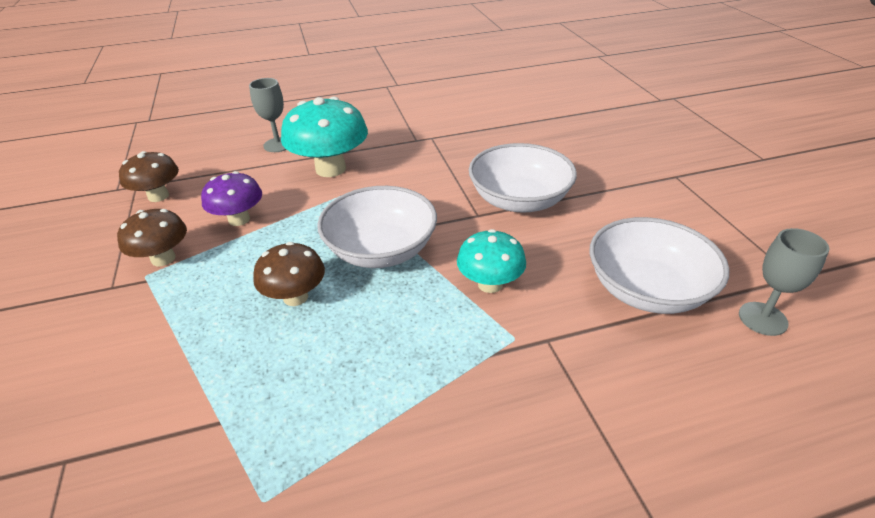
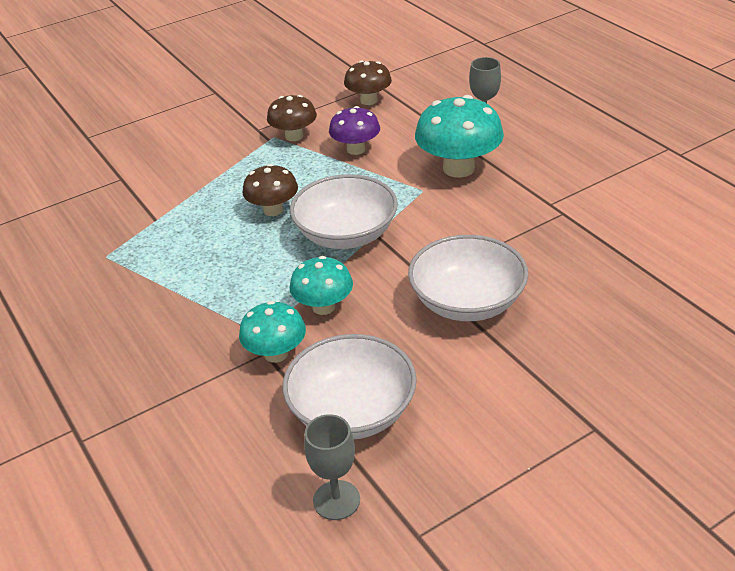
camera: 75 degrees right, 0 degrees up
(552, 331) = (276, 354): none -> turquoise mushroom

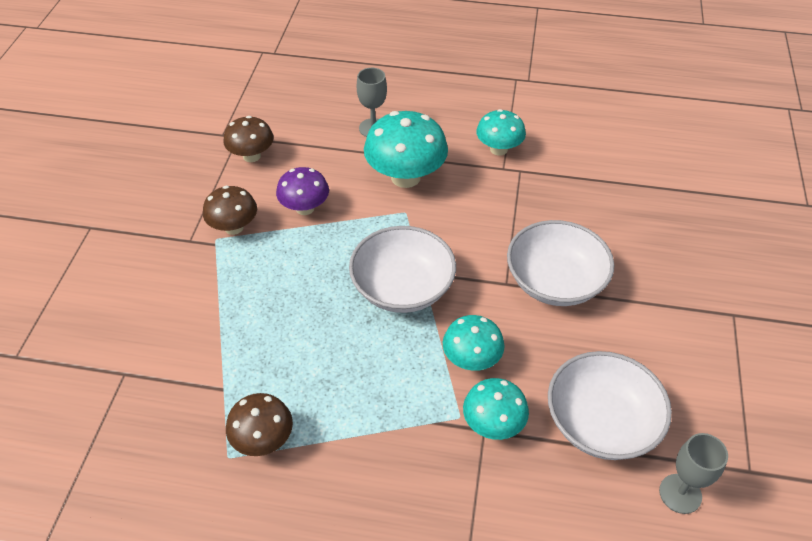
camera: 50 degrees left, 10 degrees up
(273, 210) = (315, 306): brown mushroom -> brown mushroom (263, 440)
(568, 189) = (499, 149): none -> turquoise mushroom

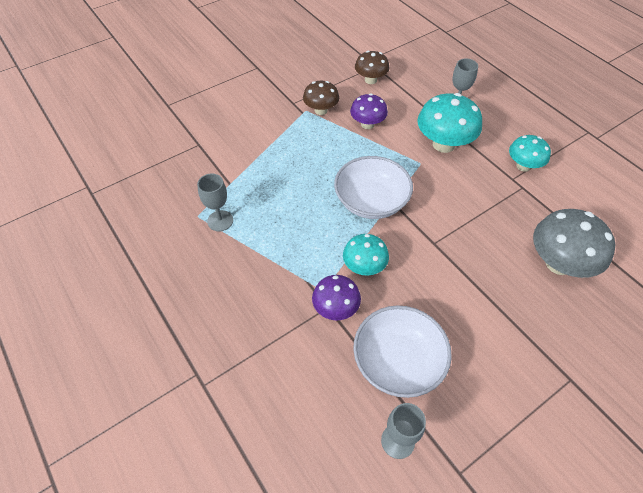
camera: 45 degrees right, 5 degrees up
(263, 440) = (220, 221): brown mushroom -> grey goblet
(493, 424) = (335, 308): turquoise mushroom -> purple mushroom
(555, 282) = (466, 265): white bowl -> none
(621, 220) = (558, 263): none -> grey mushroom

